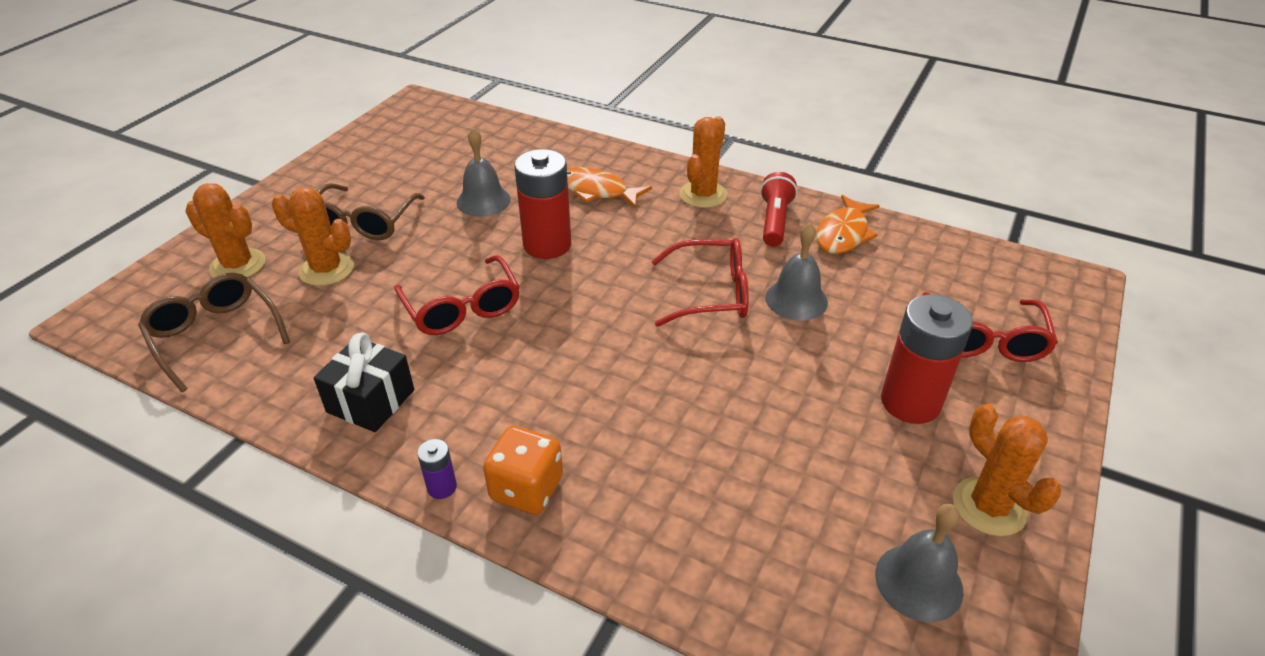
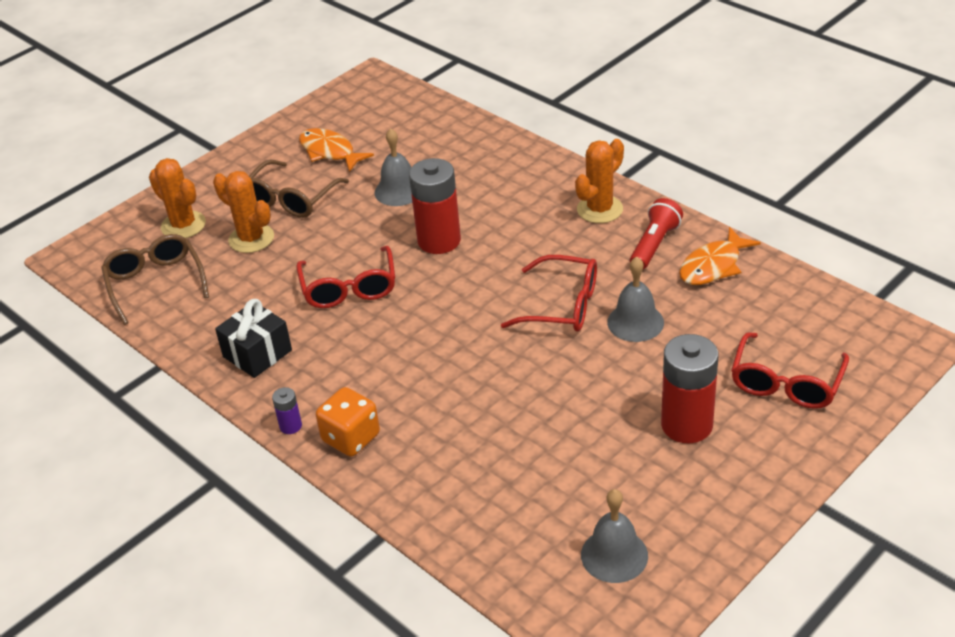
camera: 20 degrees right, 0 degrees up
(597, 191) = (503, 193): orange fish -> orange fish (330, 152)
(989, 506) = (703, 515): orange cactus -> none

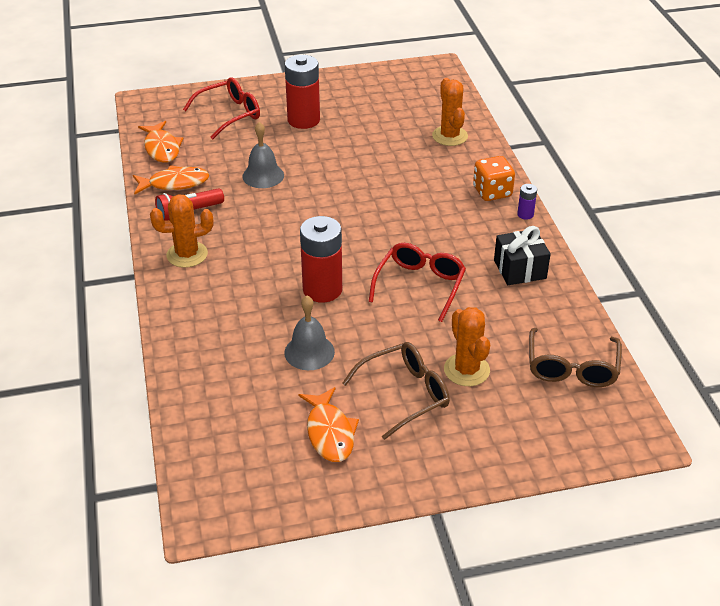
camera: 150 degrees left, 0 degrees up
(183, 225) = (519, 418): orange cactus -> orange cactus (450, 136)
(563, 306) = (292, 204): red glasses -> none
(614, 555) = (401, 92): grey bell -> none
(790, 296) = (162, 148): none -> orange fish

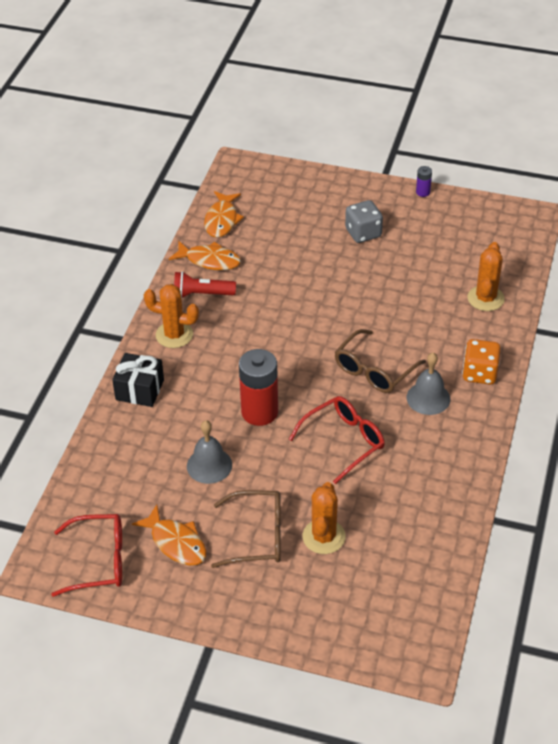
camera: 30 degrees right, 5 degrees up
(230, 114) = (302, 204): red glasses -> red glasses (100, 561)
(263, 175) = (287, 279): grey bell -> grey bell (428, 398)
(303, 120) = (363, 233): red battery -> grey dice
(329, 432) = (176, 542): orange fish -> orange fish turned 60 degrees counterclockwise
(520, 269) = (443, 462): black gift -> black gift (140, 390)
(525, 214) = (492, 408): purple battery -> purple battery (423, 192)
(572, 368) = (414, 574): brown glasses -> brown glasses (374, 370)

